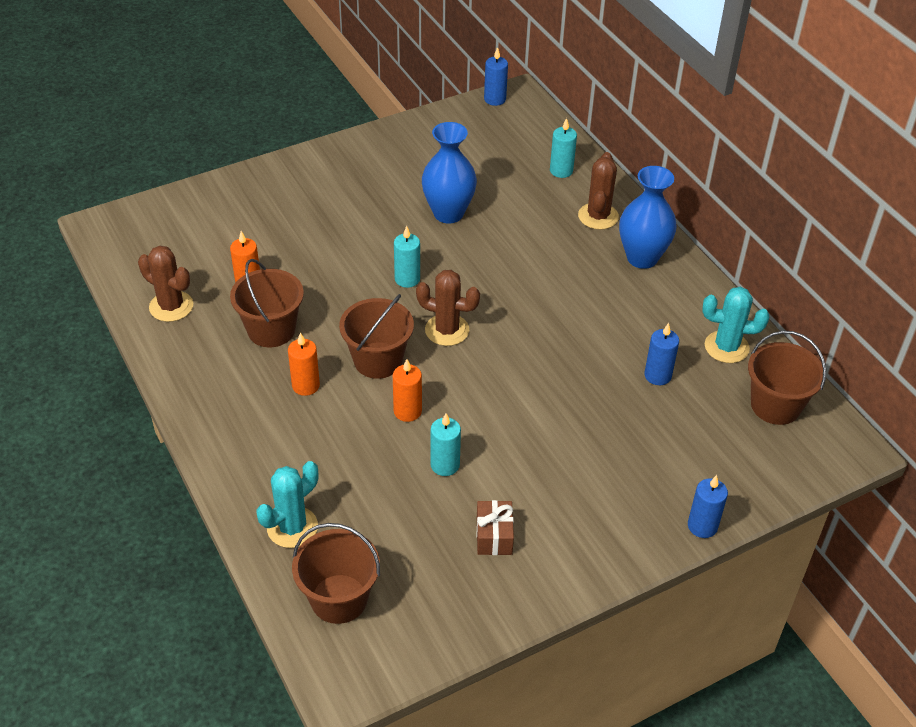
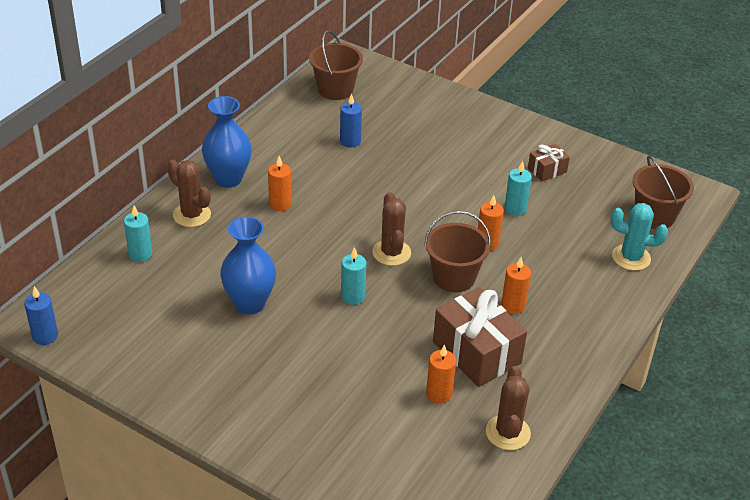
camera: 120 degrees left, 5 degrees down
(271, 330) = (477, 352): brown bucket -> brown gift
(577, 280) = (280, 204): none -> orange candle
(598, 216) = (192, 215): brown cactus -> brown cactus turned 60 degrees clockwise
(702, 526) = (459, 96): blue candle -> none
(726, 347) = (297, 119): turquoise cactus -> none

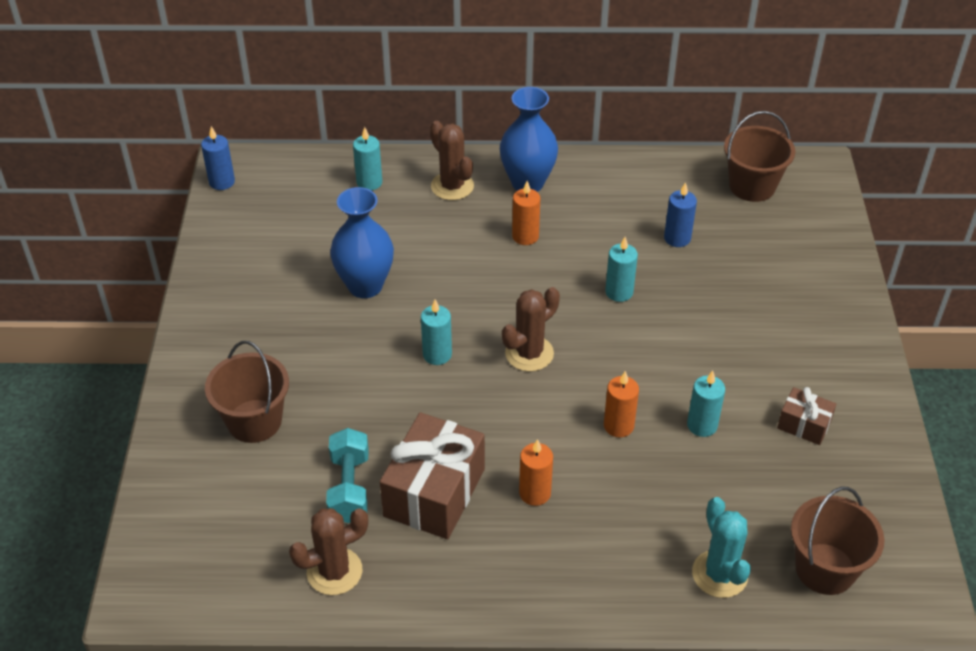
camera: 60 degrees right, 5 degrees up
(192, 215) = (452, 186): brown cactus -> brown cactus turned 45 degrees counterclockwise
(374, 188) = (619, 292): none -> turquoise candle
(439, 394) = (349, 487): orange candle -> turquoise dumbbell
(454, 277) = (536, 422): brown bucket -> brown bucket (254, 421)

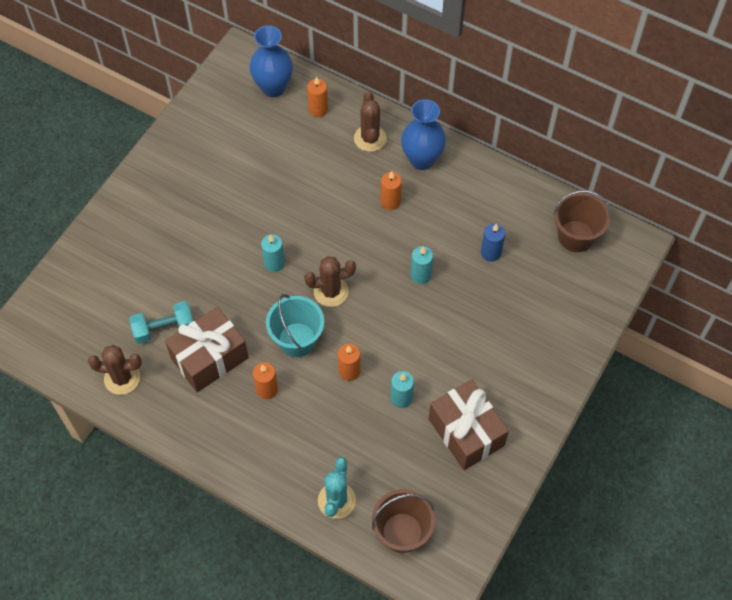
camera: 30 degrees right, 15 degrees up
(222, 182) = (226, 65): blue candle -> none
(254, 421) = (139, 255): brown bucket -> none
(349, 487) = (164, 328): turquoise dumbbell -> turquoise dumbbell turned 45 degrees clockwise
(365, 286) = (263, 190): blue vase -> blue vase (273, 87)
(369, 182) = (318, 109): turquoise candle -> orange candle
(529, 422) = (297, 340): none -> turquoise bucket
(804, 425) = (466, 432): brown gift -> brown gift, size x1.97

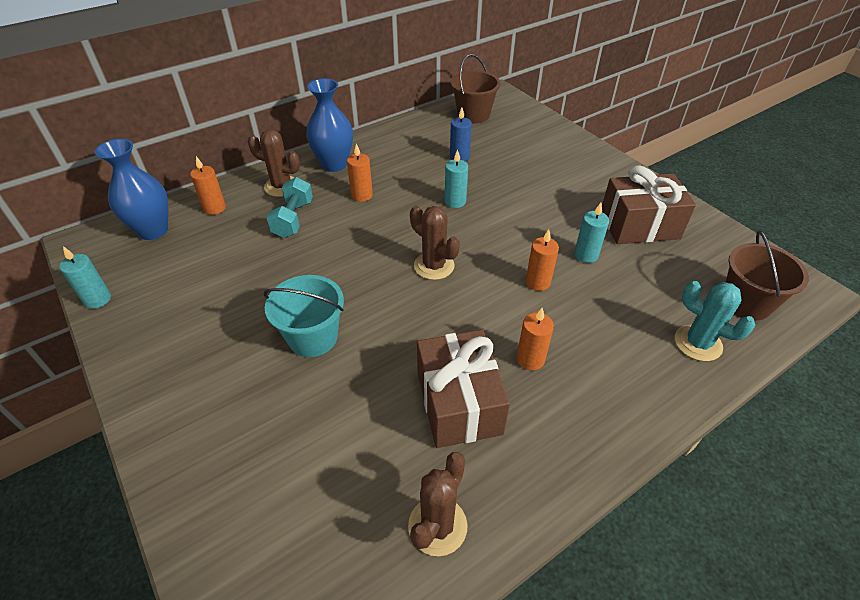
camera: 65 degrees left, 15 degrees down
(164, 328) = (387, 441): turquoise dumbbell -> turquoise dumbbell (293, 219)
(274, 263) = (368, 299): turquoise candle -> turquoise candle (97, 299)
(297, 340) = (477, 311): turquoise bucket -> turquoise bucket (313, 337)
(331, 291) = (434, 266): brown cactus -> brown cactus turned 60 degrees counterclockwise

